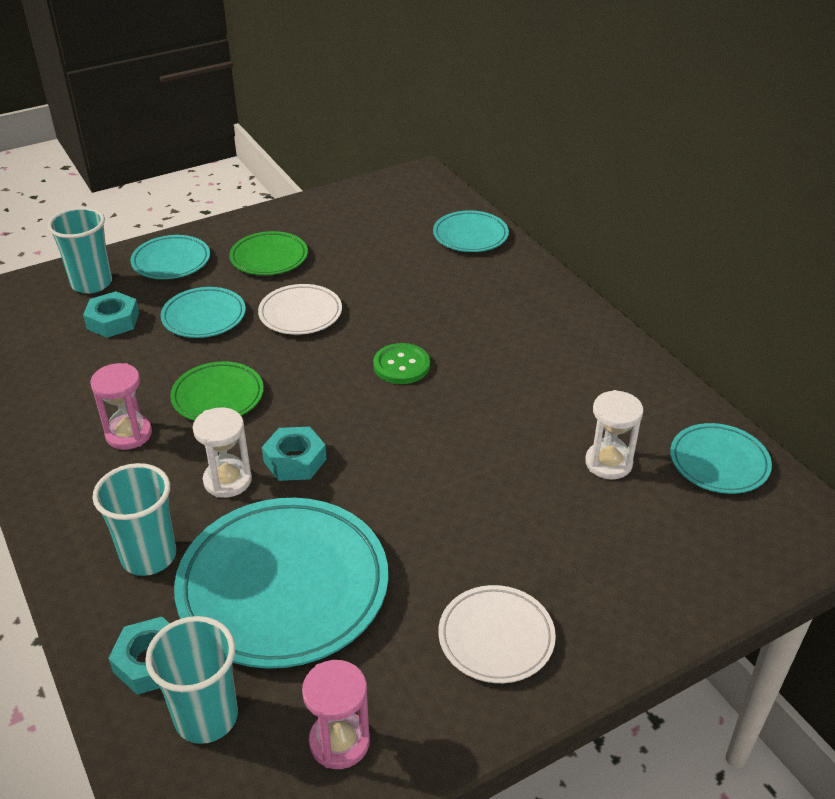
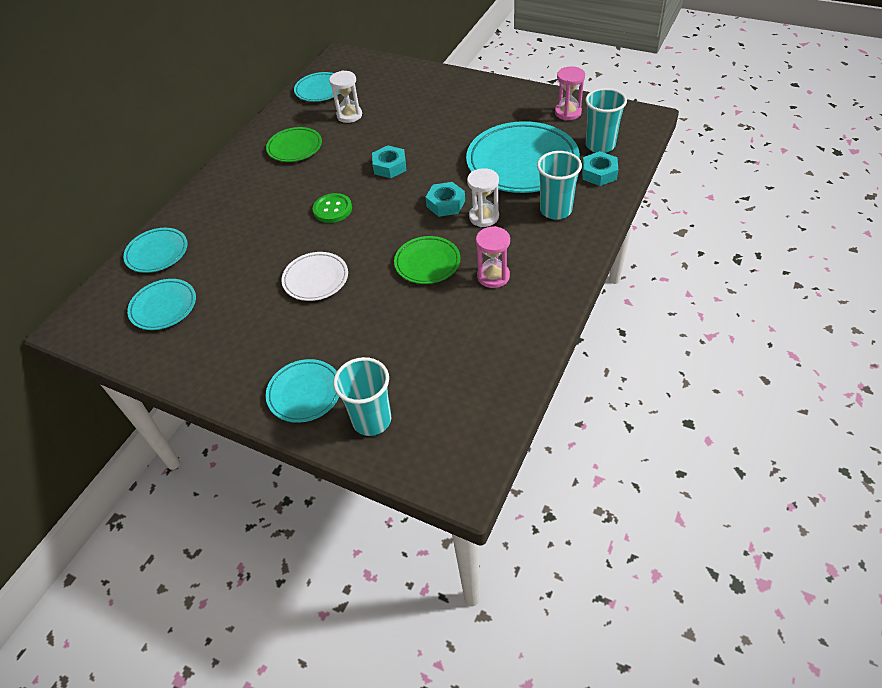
camera: 120 degrees left, 10 degrees up
(113, 321) = (404, 368): turquoise nut -> turquoise nut (389, 166)
(204, 316) = (358, 323): turquoise plate -> turquoise plate (163, 307)
(269, 257) = (258, 338): green plate -> green plate (295, 147)
(496, 637) = (481, 102): white plate -> none

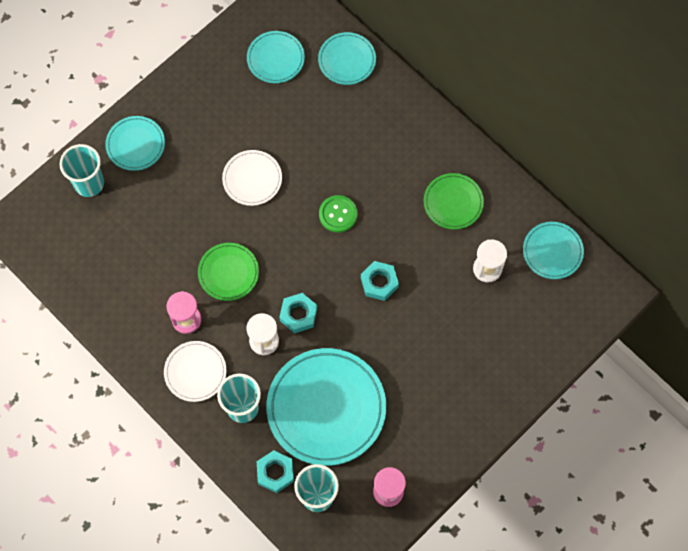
camera: 105 degrees right, 20 degrees up
(543, 252) = (195, 372): none -> white plate

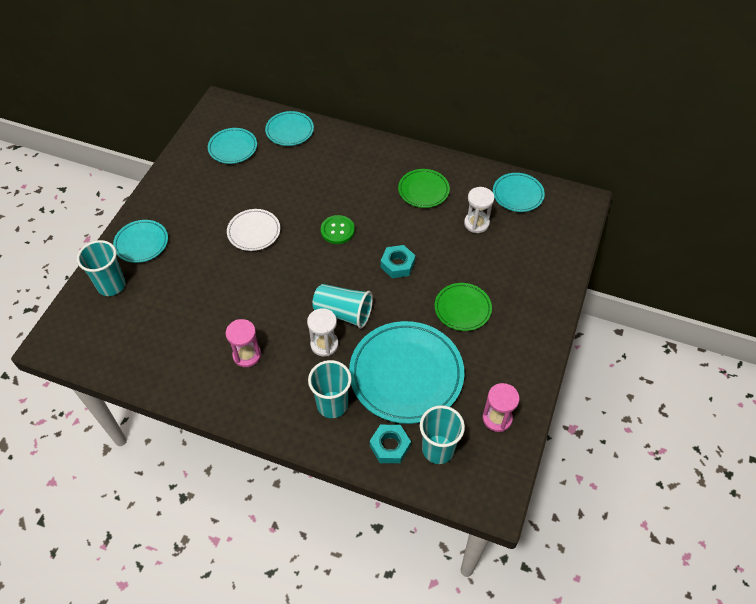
camera: 25 degrees left, 15 degrees down
(195, 372) = (275, 393): white plate -> none
(228, 273) = (267, 305): green plate -> green plate (462, 308)
(298, 314) = (343, 313): turquoise nut -> turquoise cup

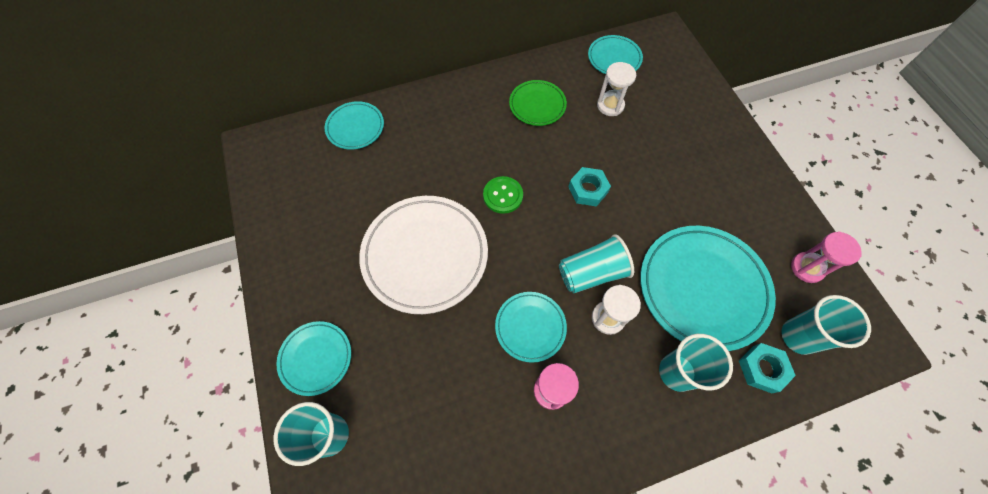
camera: 40 degrees left, 10 degrees up
(233, 148) = (313, 183): turquoise plate -> turquoise plate (530, 327)
(254, 232) = (425, 255): white plate -> white plate, size x1.89
(462, 308) = (680, 190): green plate -> none

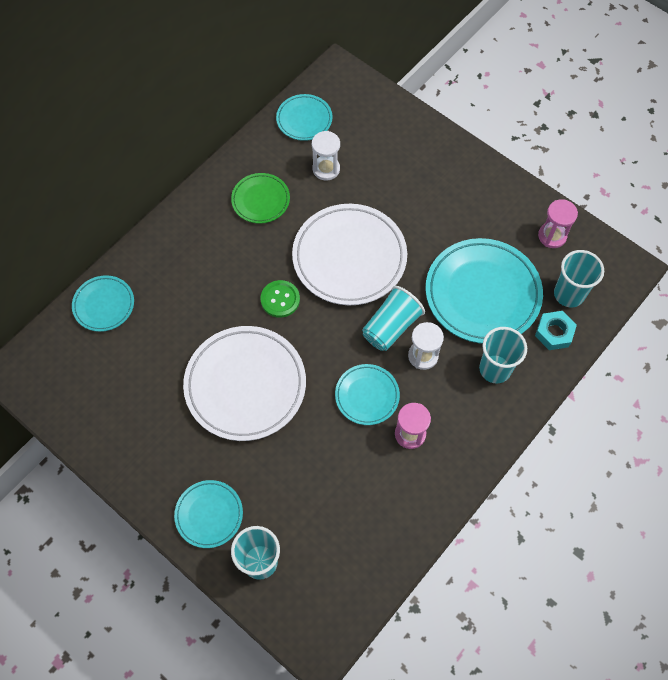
camera: 30 degrees left, 0 degrees up
(588, 190) = (349, 257): turquoise nut -> white plate

